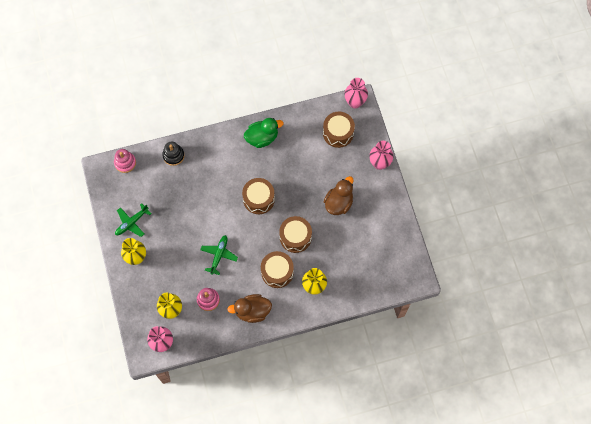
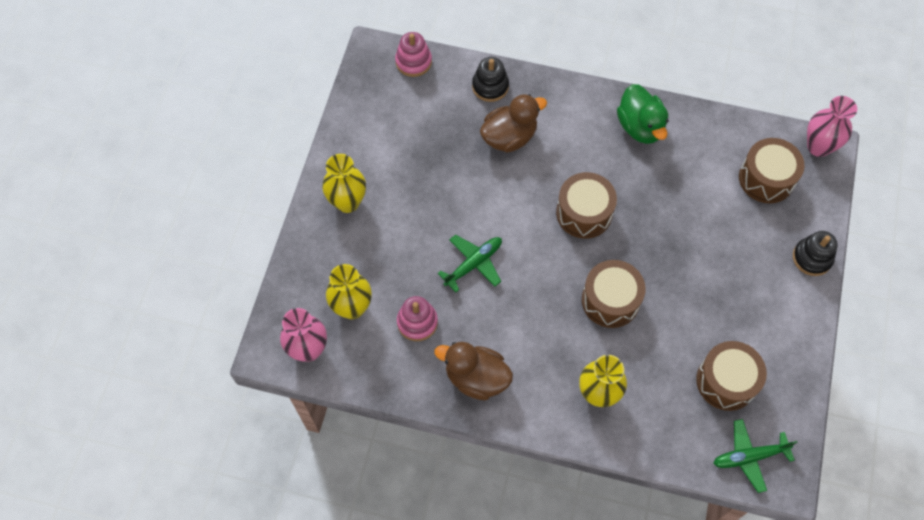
camera: 30 degrees right, 5 degrees down
(132, 222) = (372, 149): green plane -> green plane (749, 456)
(262, 138) = (640, 127): green duck -> green duck turned 60 degrees clockwise
(277, 272) = (550, 338): brown drum -> brown drum (726, 381)
(338, 203) = (710, 284): brown duck -> brown duck (509, 137)
(379, 163) = (812, 258): pink vase -> black stacking toy

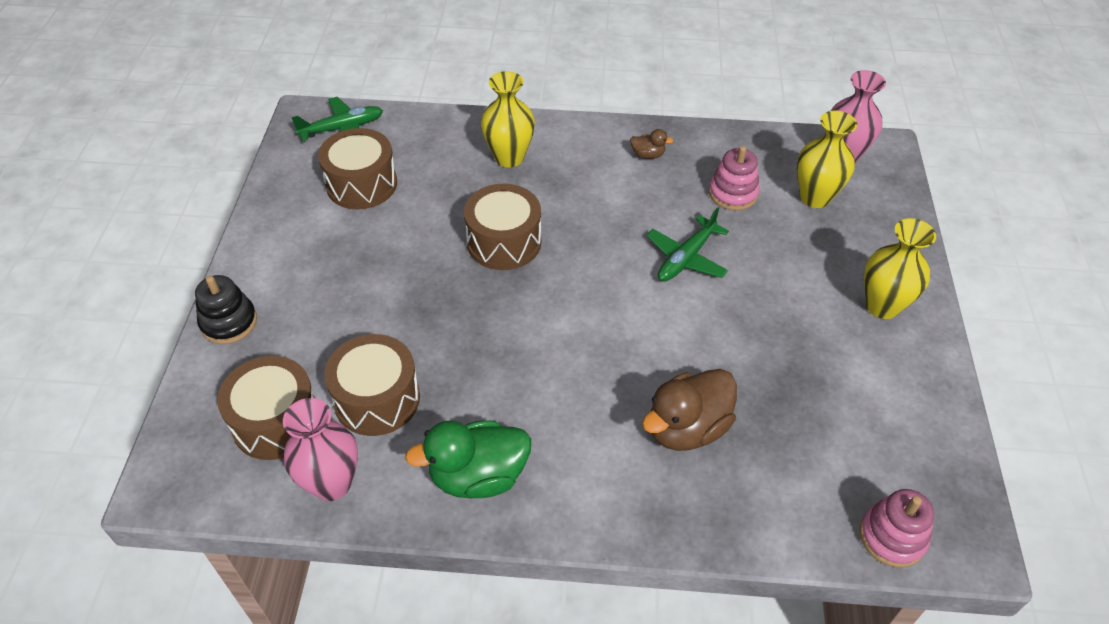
camera: 170 degrees right, 15 degrees down
(476, 378) = (648, 155): brown duck -> brown duck, size x0.46
(490, 86) = (744, 510): black stacking toy -> none
(584, 213) = (552, 336): brown drum -> brown drum (377, 399)
(640, 127) = (478, 476): green duck -> green duck turned 75 degrees counterclockwise
(818, 146) = (179, 486): pink vase -> pink vase (332, 483)

